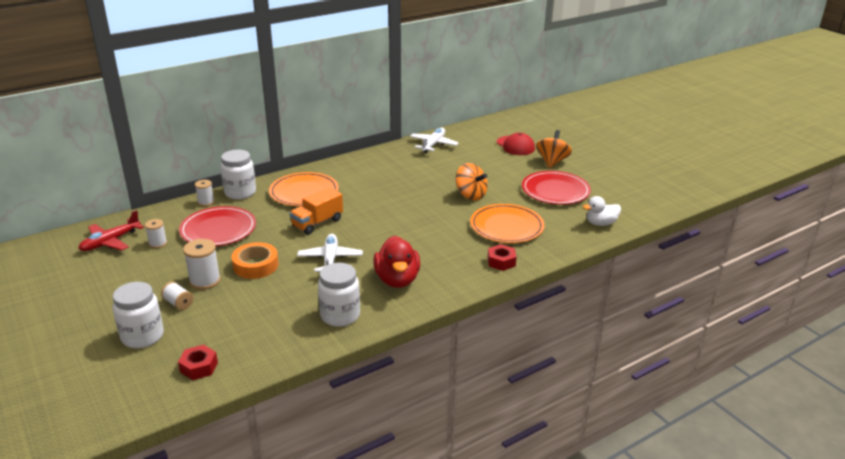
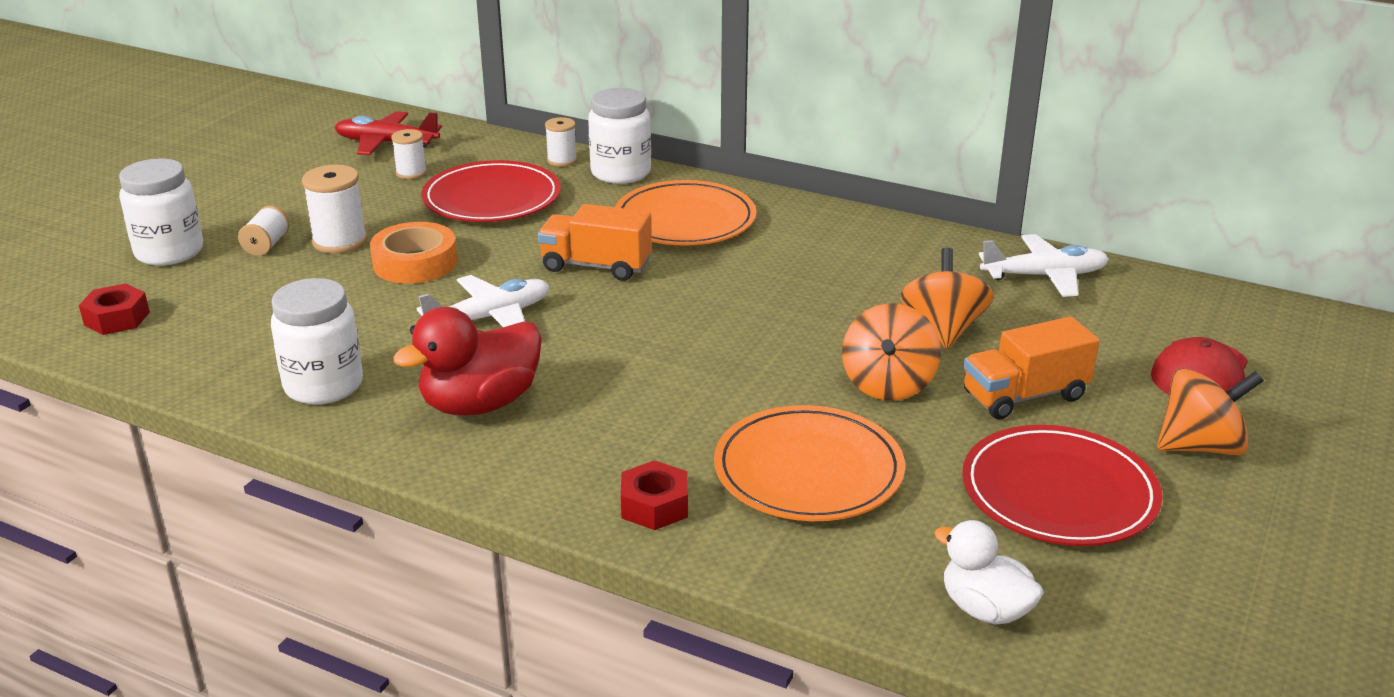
camera: 60 degrees right, 0 degrees up
(447, 173) = (943, 329): none -> orange spinning top
(500, 176) = (1024, 396): none -> orange truck

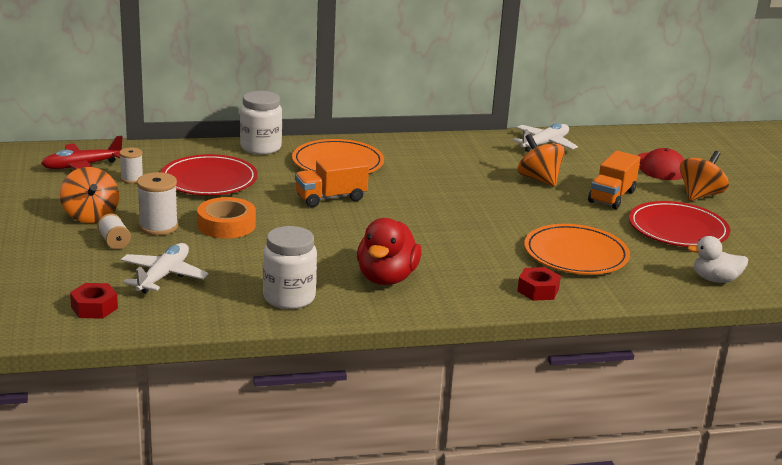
camera: 40 degrees left, 5 degrees down
(169, 252) = (55, 264): white jar -> none
(490, 317) = (319, 238): white plane -> white plane (163, 276)
(562, 160) = (214, 149): white spool -> none
(888, 385) = (552, 209): orange spinning top -> orange spinning top (90, 216)

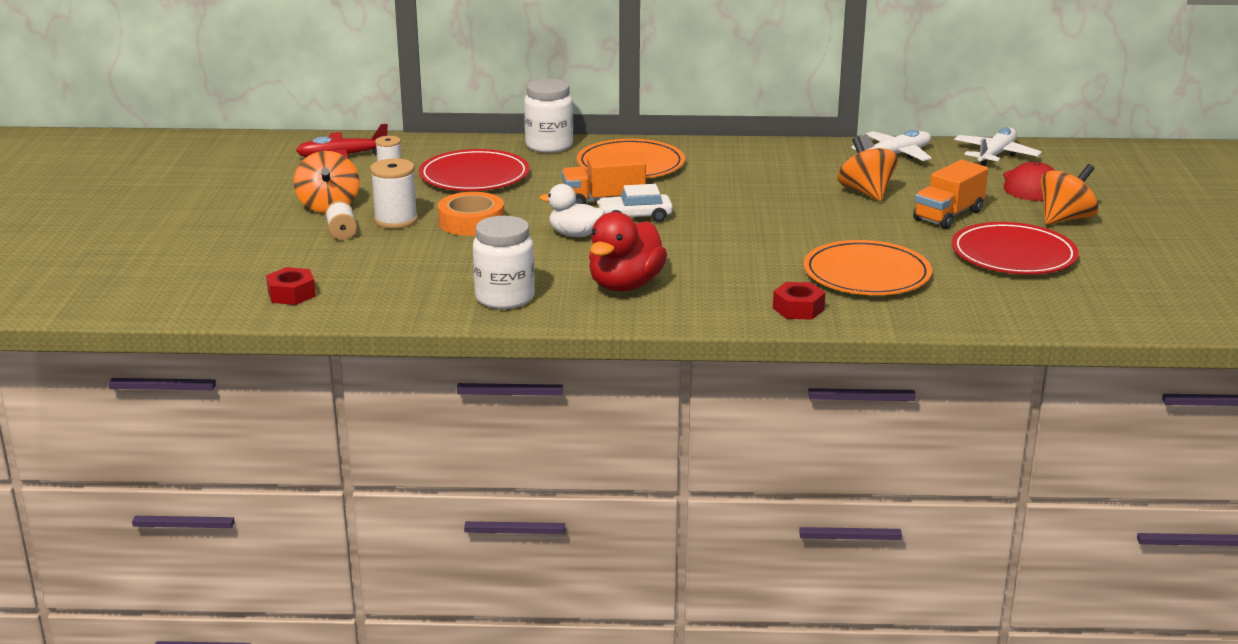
camera: 15 degrees right, 0 degrees up
(163, 276) = (378, 268): white plane -> white plane (995, 155)
(364, 212) = (635, 217): none -> white car
(715, 279) = (1029, 311): white duck -> white duck (575, 234)

